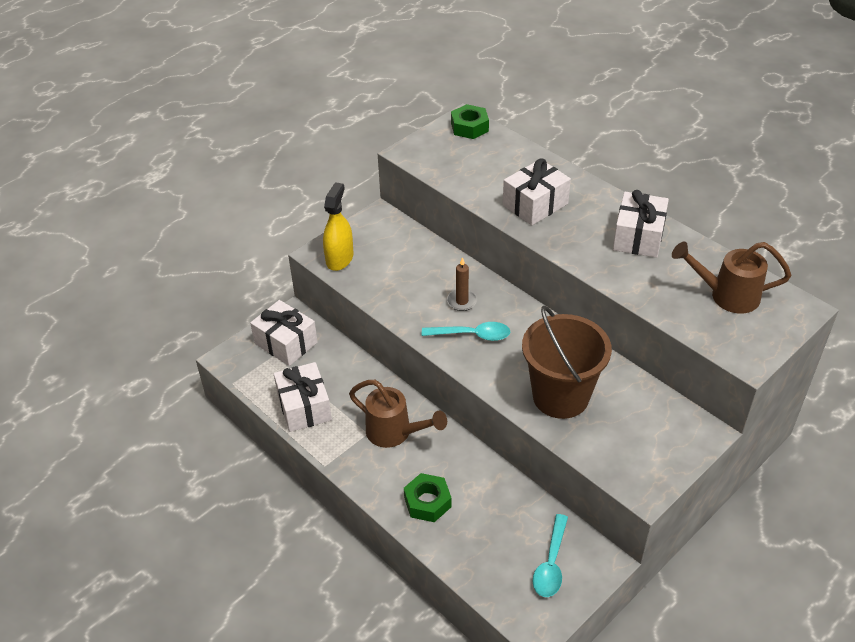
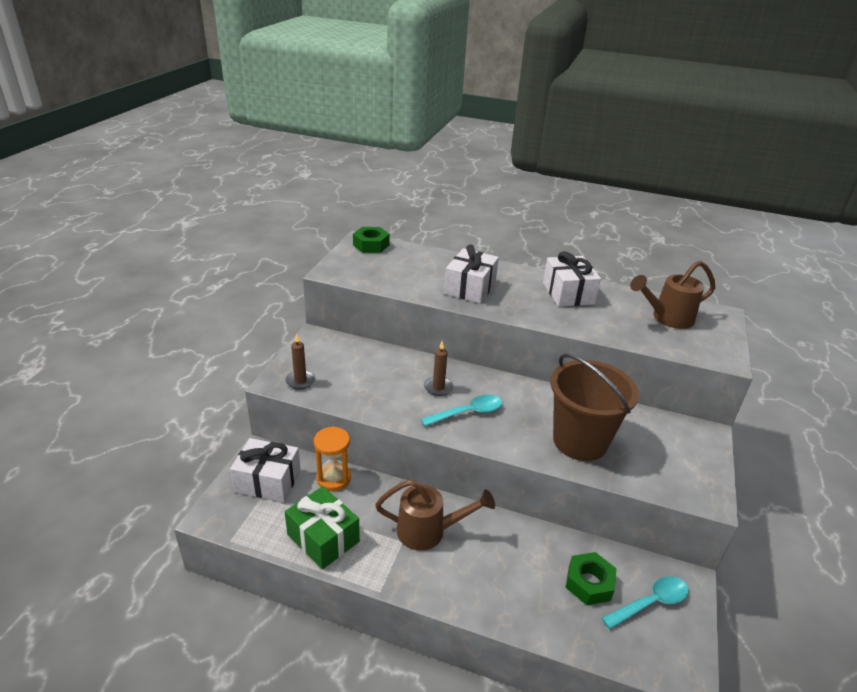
camera: 30 degrees left, 10 degrees down
(304, 407) = (323, 538): white gift -> green gift
(339, 258) = (300, 381): yellow spray bottle -> brown candle
(341, 359) = (333, 478): none -> orange hourglass
(427, 502) = (503, 588): green nut -> green nut (589, 583)
(551, 564) = (650, 602): turquoise spoon -> turquoise spoon turned 105 degrees counterclockwise

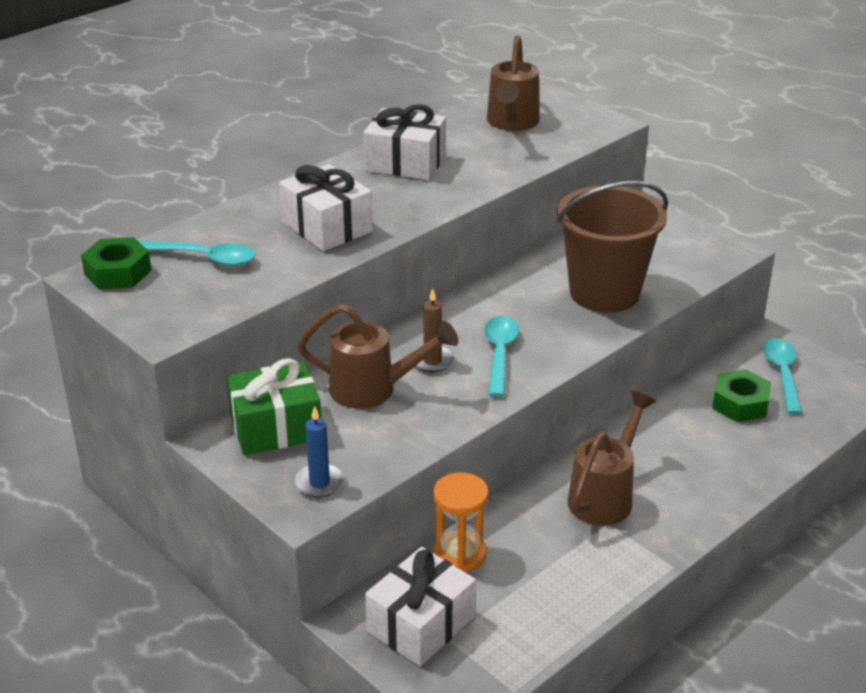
camera: 60 degrees left, 0 degrees up
(300, 381) = (319, 483): brown candle -> blue candle
(323, 538) = (563, 594): green gift -> green gift (276, 427)
(394, 374) = (374, 389): none -> brown watering can
(404, 263) = (205, 258): none -> turquoise spoon

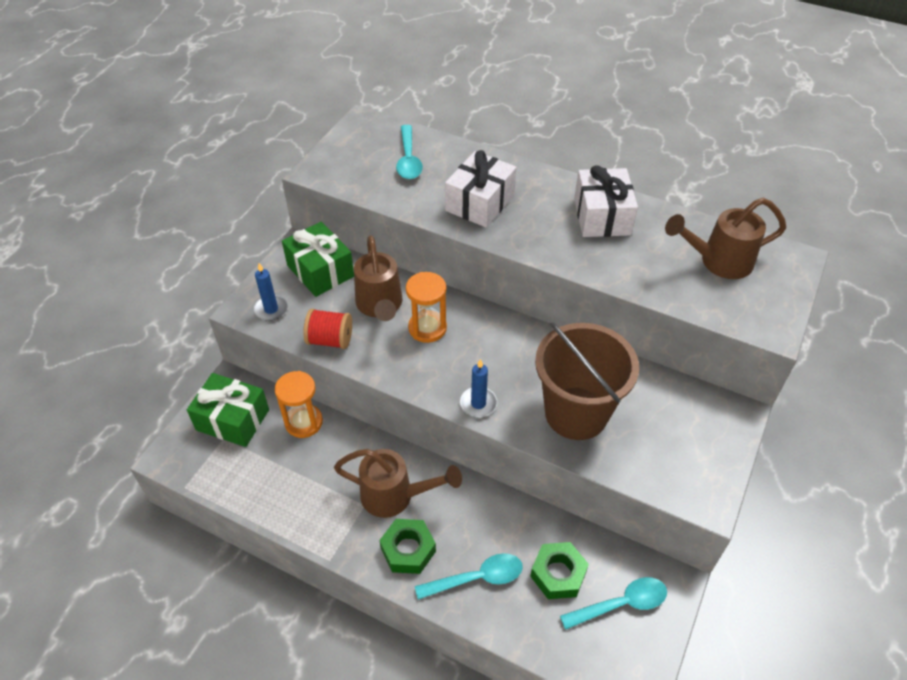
camera: 70 degrees right, 15 degrees up
(118, 272) = (373, 129): green nut -> green nut (408, 550)
(407, 440) = (330, 340): none -> red spool
(420, 624) = (233, 419): white gift -> green gift
(432, 361) = (427, 328): brown candle -> orange hourglass
(499, 354) = (454, 365): turquoise spoon -> turquoise spoon (477, 578)
(563, 350) = (478, 403): none -> blue candle

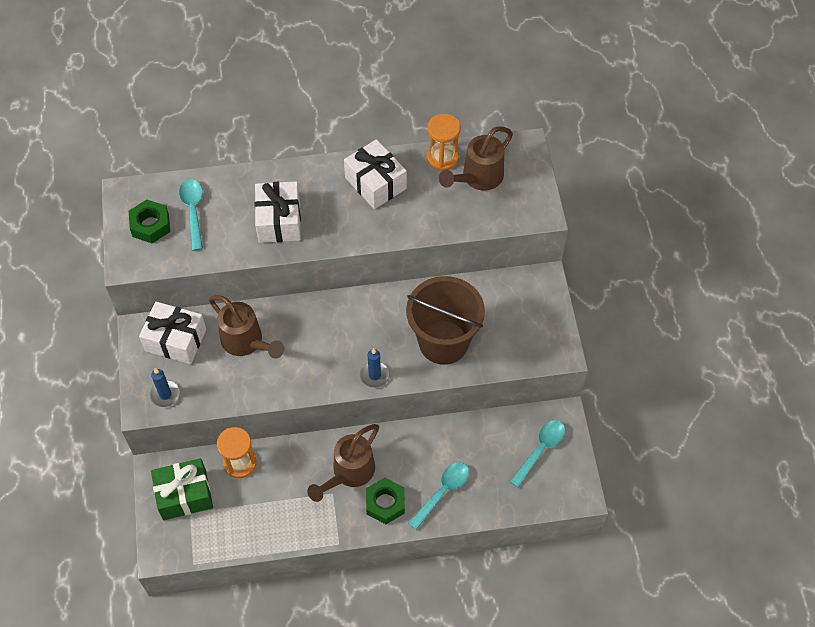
camera: 35 degrees left, 10 degrees up
(320, 271) = (175, 340): green gift -> white gift
(330, 340) = (232, 391): red spool -> none
(395, 496) = (349, 473): brown watering can -> brown watering can turned 150 degrees clockwise
(408, 159) = (193, 211): turquoise spoon -> turquoise spoon turned 150 degrees counterclockwise
(427, 328) = (295, 339): orange hourglass -> orange hourglass (442, 158)
(558, 574) = (491, 456): green nut -> green nut (150, 225)

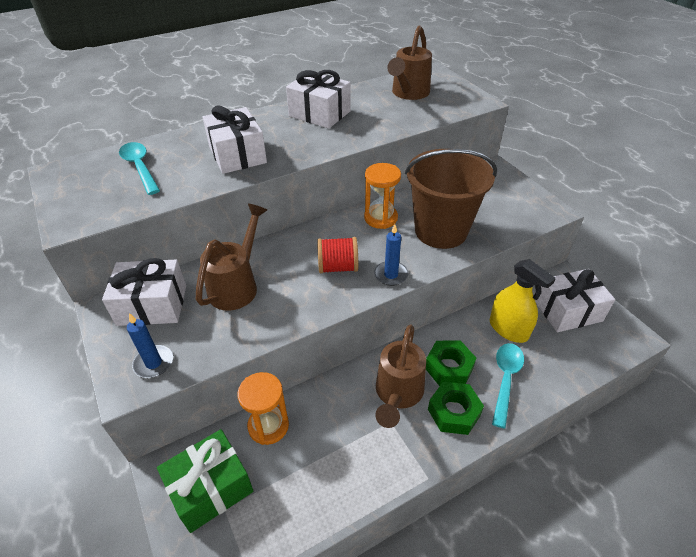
camera: 20 degrees left, 15 degrees down
(150, 225) = (92, 187): green nut -> green nut (449, 367)
(246, 342) = (237, 285): brown watering can -> brown watering can turned 90 degrees counterclockwise
(334, 352) = (338, 267): none -> red spool
(442, 158) = (369, 89): orange hourglass -> orange hourglass (380, 218)
(475, 448) = (508, 329): none -> yellow spray bottle
(540, 450) = (568, 311): turquoise spoon -> white gift

